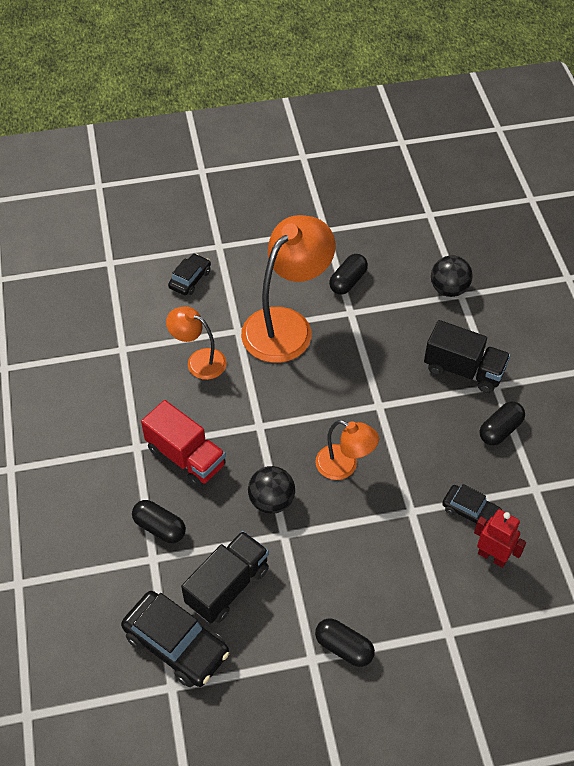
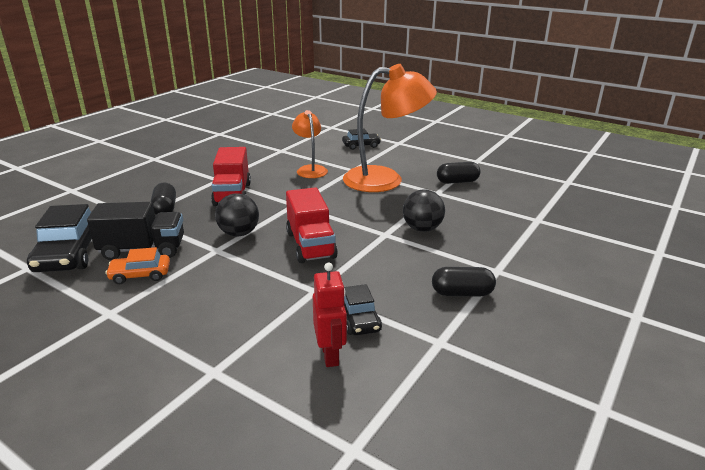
camera: 45 degrees right, 25 degrees down
(272, 610) = (140, 275): none -> orange car
(344, 466) = (311, 245): orange lamp -> red truck
(344, 647) = (136, 322): black capsule -> none
(449, 289) = (531, 214): black ball -> black ball (422, 229)
(464, 370) = (481, 251): black truck -> none

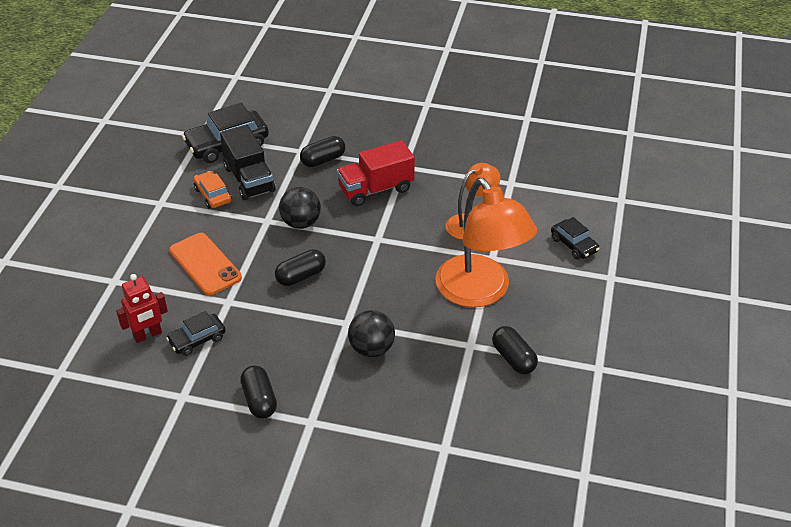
camera: 70 degrees right, 15 degrees up
(246, 296) = (205, 264): none -> orange phone
(311, 245) = (301, 276): red truck -> black capsule

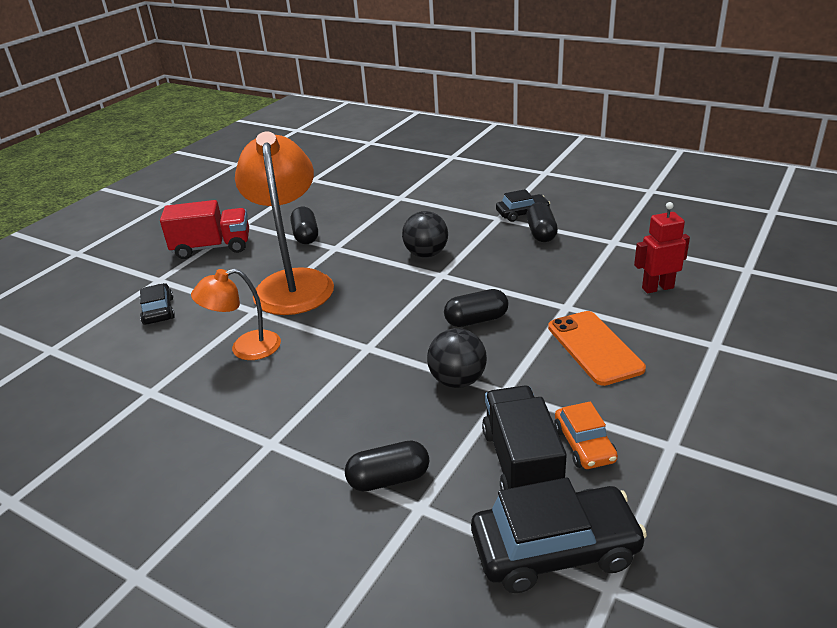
camera: 160 degrees left, 10 degrees down
(197, 339) = (601, 278): black car -> black car (522, 213)
(376, 189) = (333, 413): red truck -> red truck (212, 247)

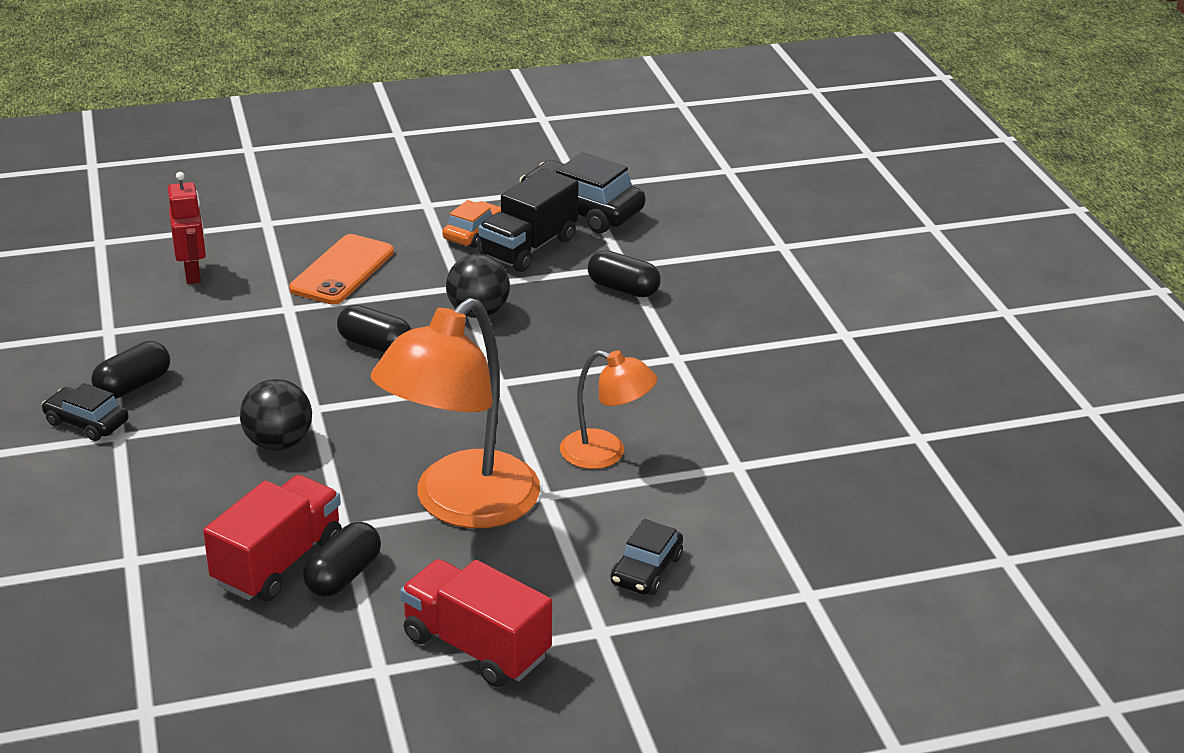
camera: 140 degrees left, 0 degrees up
(341, 225) = (278, 562): none -> red truck
(657, 288) = (193, 274): red robot -> red robot turned 135 degrees counterclockwise

